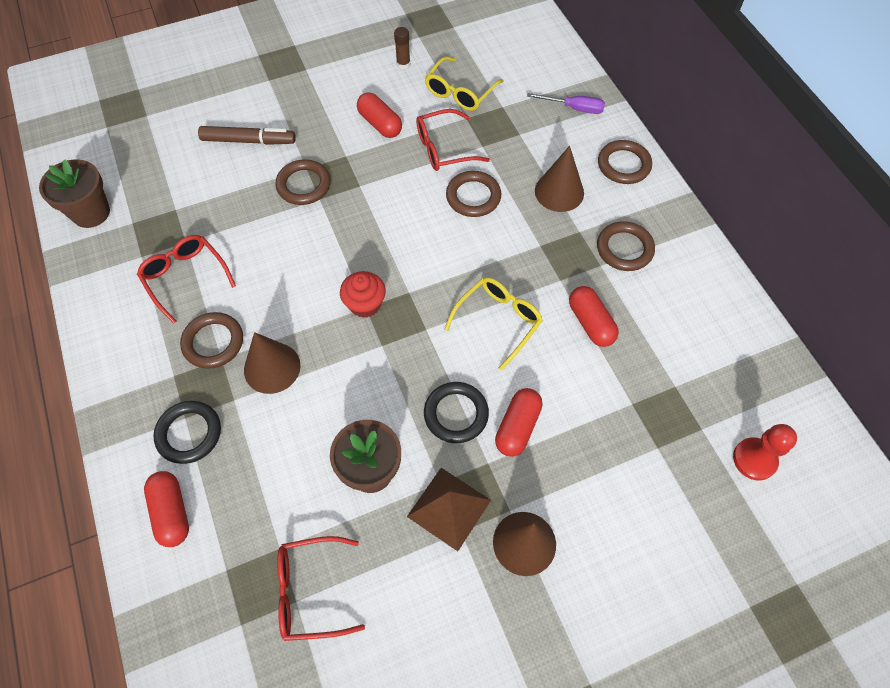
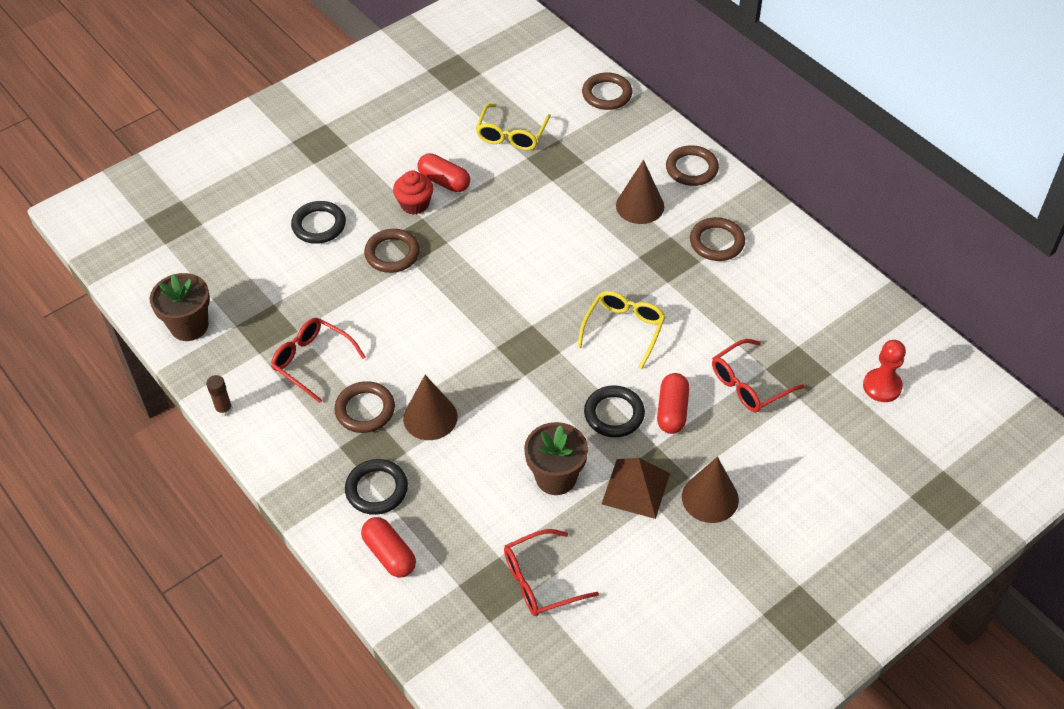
camera: 15 degrees left, 10 degrees down
(248, 141) = (319, 225): brown marker -> black ring
(365, 304) = (495, 344): red cupcake -> red cupcake (415, 204)
(403, 64) = (445, 120): brown glue stick -> brown glue stick (224, 409)
(444, 148) = (516, 190): red glasses -> red glasses (749, 384)
(473, 197) = (560, 228): brown ring -> brown ring (607, 94)
(574, 108) = (627, 127): purple screwdriver -> none
(590, 323) = (707, 311): red capsule -> none

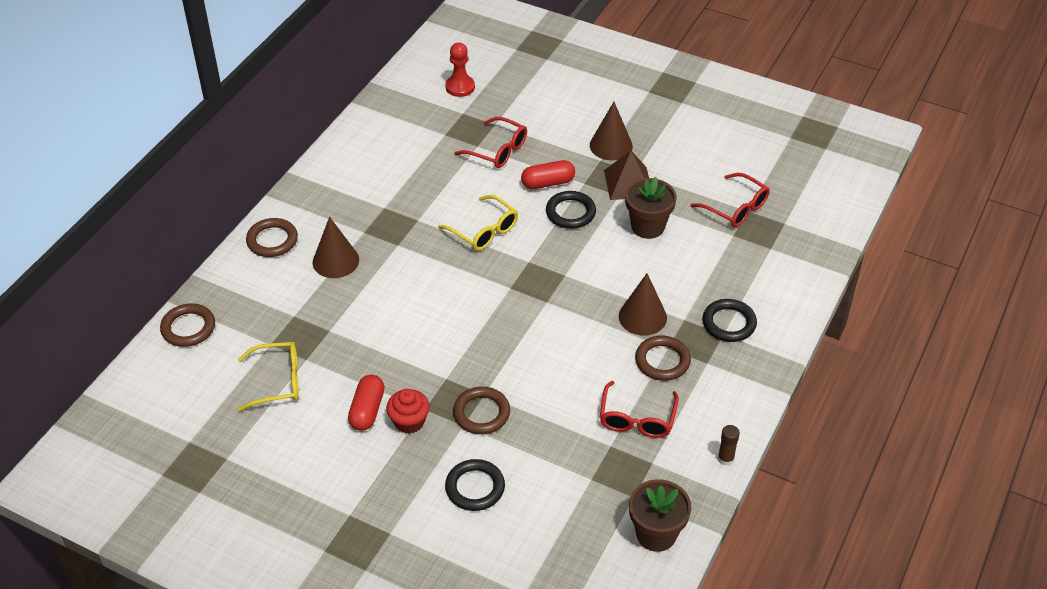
camera: 115 degrees left, 5 degrees down
(389, 554) = (776, 294): red capsule -> none
(624, 330) = (484, 231): yellow glasses -> yellow glasses turned 135 degrees counterclockwise
(717, 242) = (357, 203): brown ring -> none

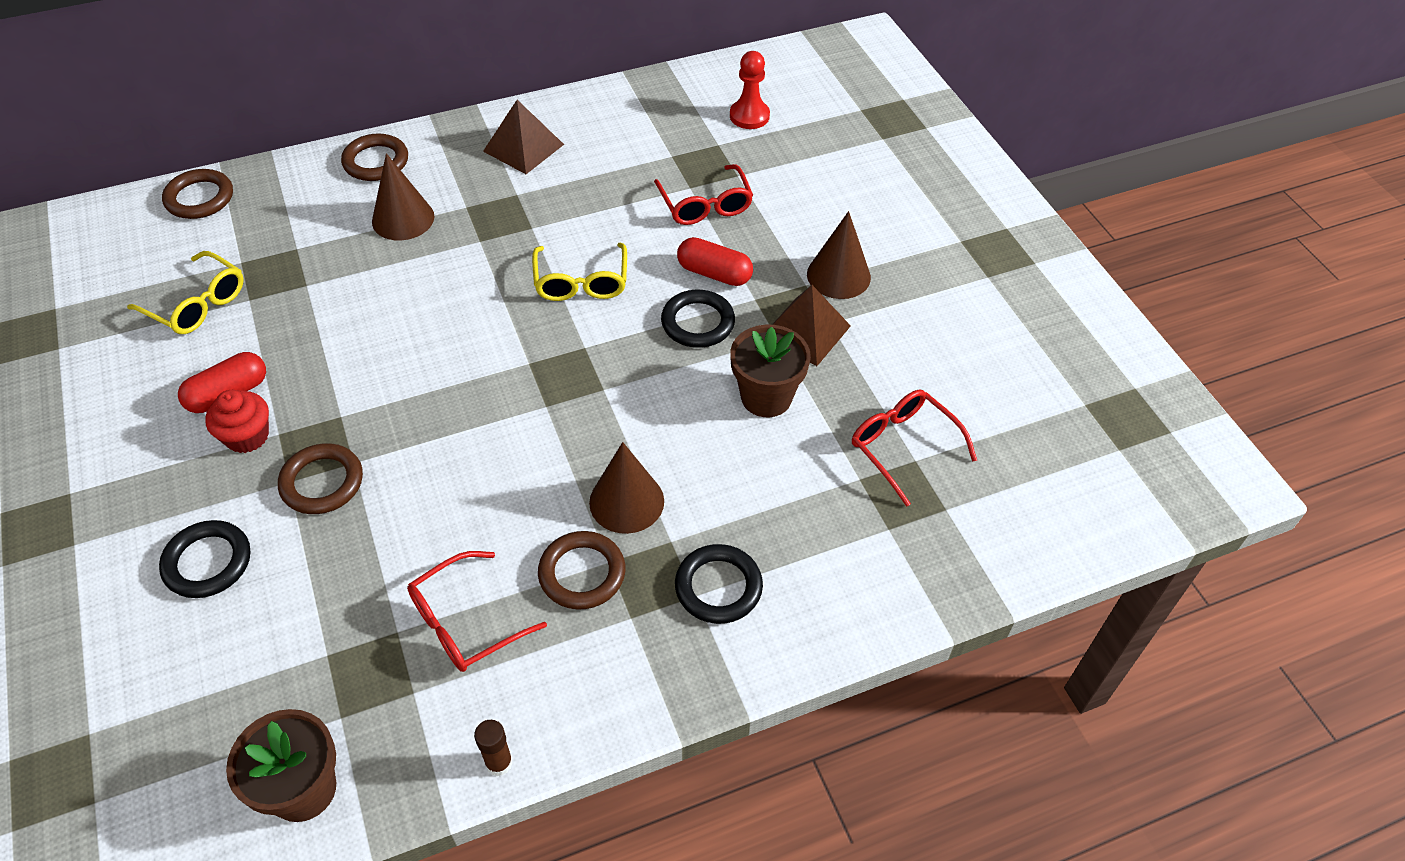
camera: 40 degrees right, 5 degrees up
(352, 180) = (523, 147): none -> brown pyramid
(736, 208) = (903, 447): red glasses -> red glasses turned 150 degrees clockwise

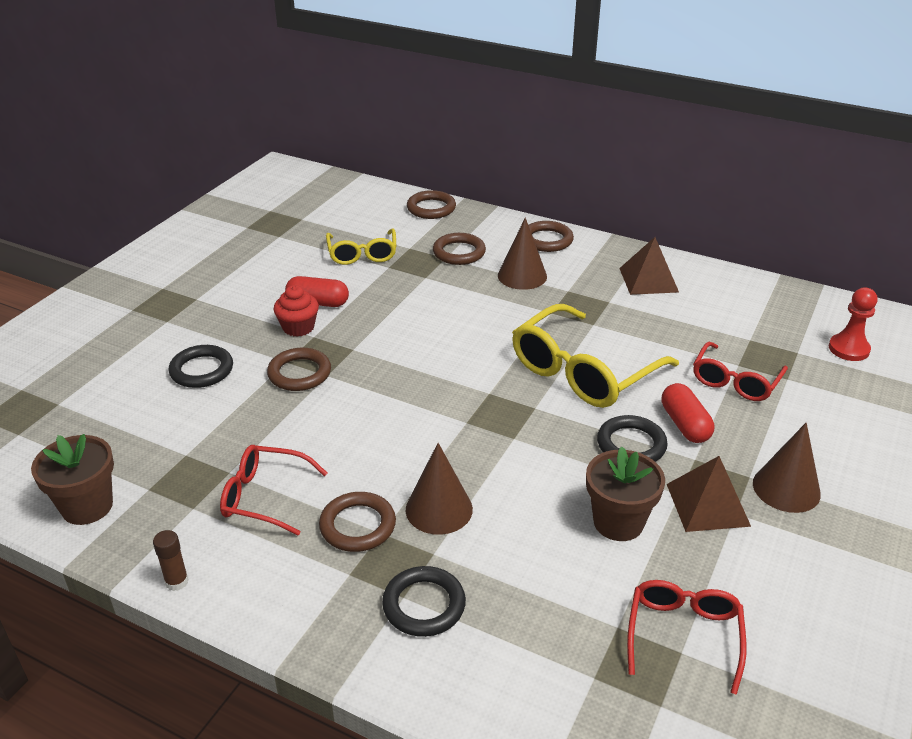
camera: 50 degrees right, 15 degrees down
(304, 233) = (459, 252): none -> brown ring
(581, 282) = (583, 372): yellow glasses -> yellow glasses, size x1.69

